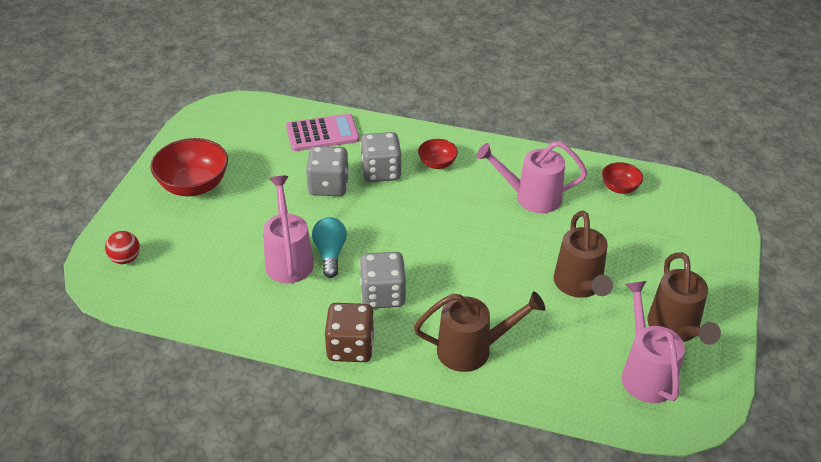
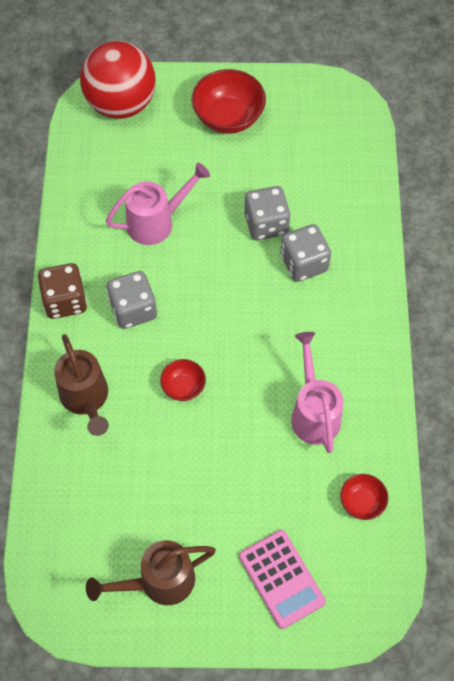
camera: 75 degrees right, 20 degrees up
(125, 259) = (121, 104): red ball -> red ball, size x2.49
(322, 133) = (344, 195): pink calculator -> pink calculator (281, 579)
(330, 254) = (173, 253): turquoise light bulb -> none
(437, 163) = (336, 311): red bowl -> red bowl (183, 387)
(579, 285) = (195, 480): brown watering can -> none
(645, 373) = (94, 557): pink watering can -> none

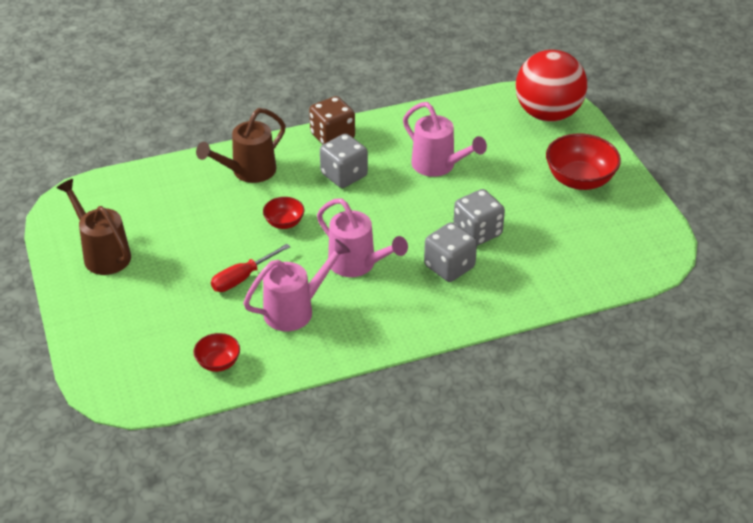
camera: 70 degrees right, 20 degrees down
(251, 449) = (242, 278): none -> red screwdriver
(271, 339) = (357, 264): none -> pink watering can
(281, 579) = (127, 326): pink calculator -> none

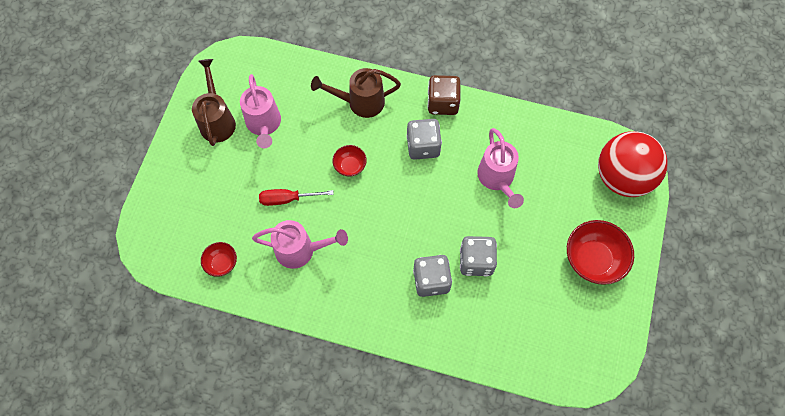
camera: 35 degrees right, 25 degrees up
(357, 264) = (370, 236): pink watering can -> pink watering can (264, 125)

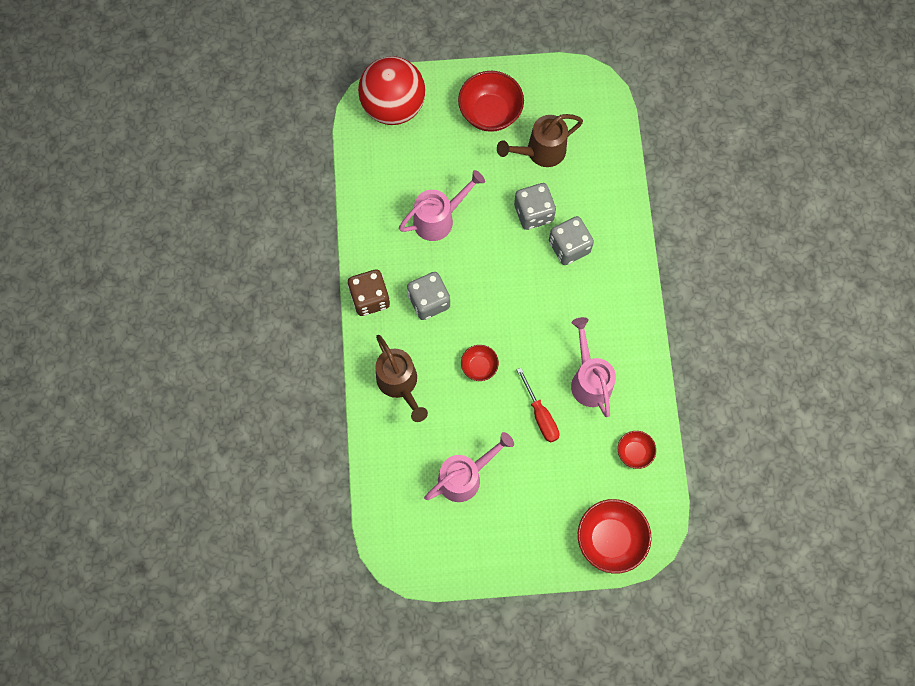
camera: 110 degrees left, 5 degrees up
(161, 215) = (610, 539): none -> red bowl
(217, 120) = (478, 531): brown watering can -> brown watering can (540, 152)

